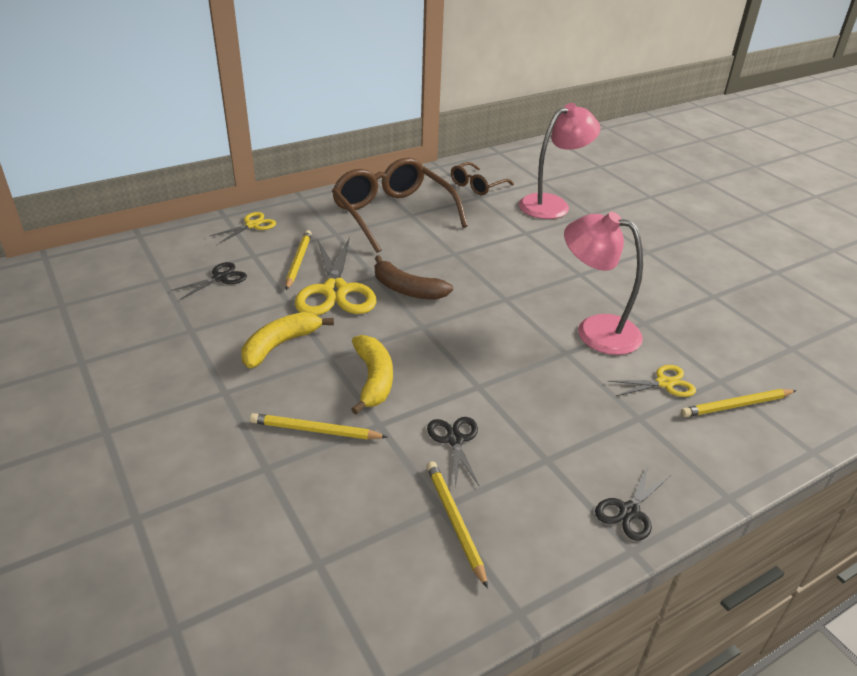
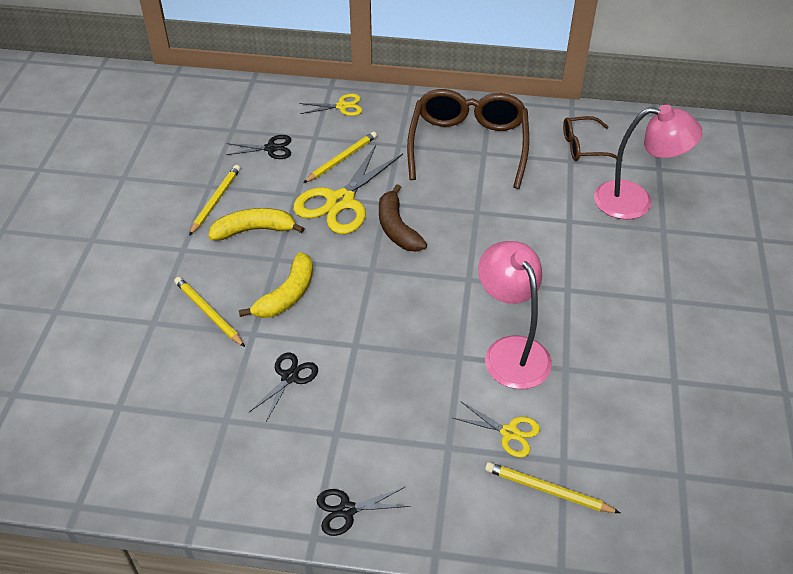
camera: 40 degrees right, 10 degrees up
(455, 522) = (223, 436): yellow pencil -> yellow pencil (215, 201)

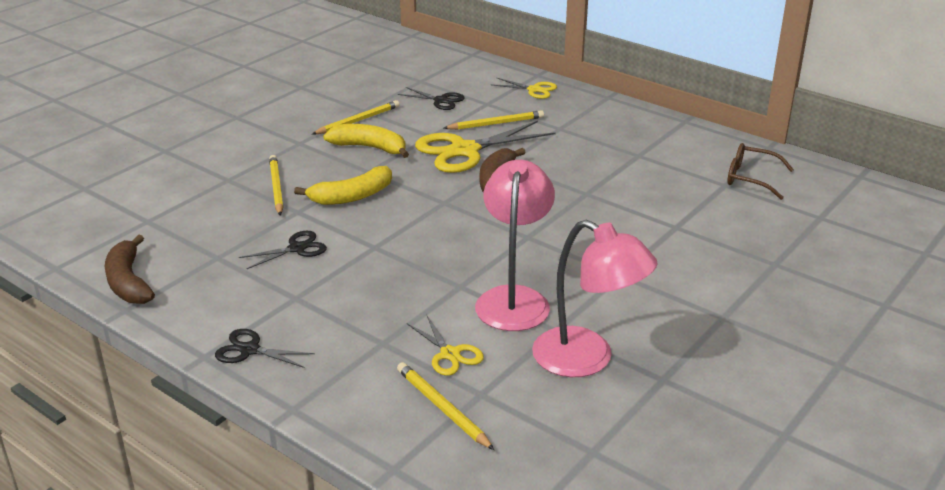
camera: 30 degrees right, 15 degrees down
(167, 488) = (128, 282): none -> brown banana
(468, 146) = (627, 146): brown glasses -> none
(635, 201) = (766, 233): pink lamp -> pink lamp (587, 359)

